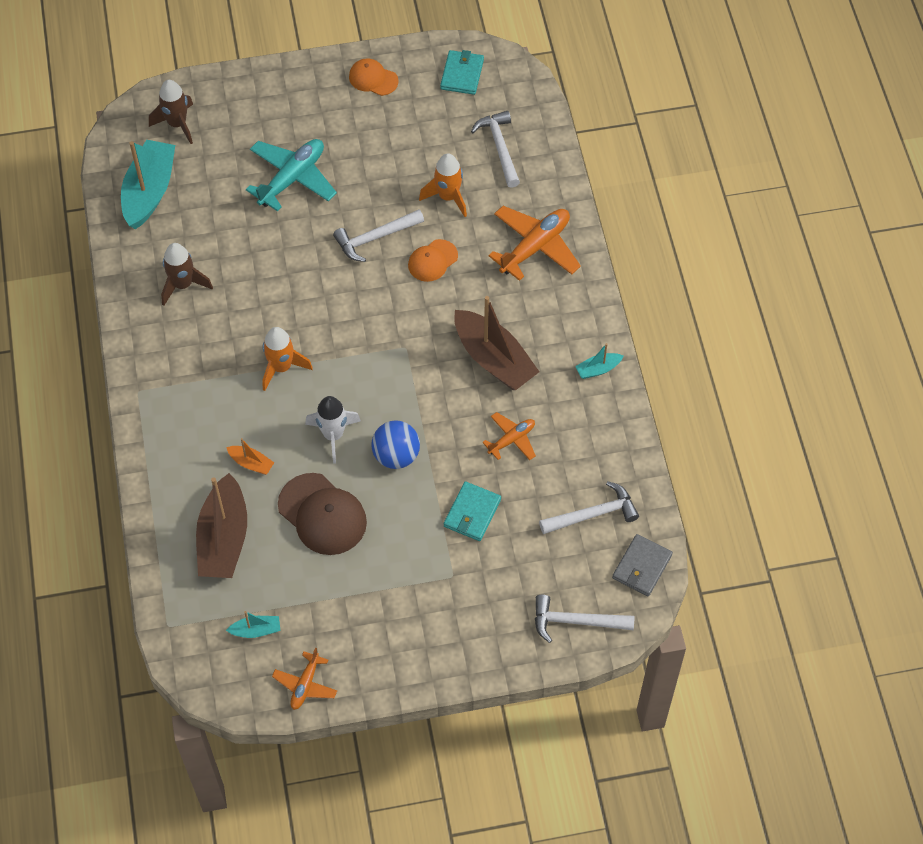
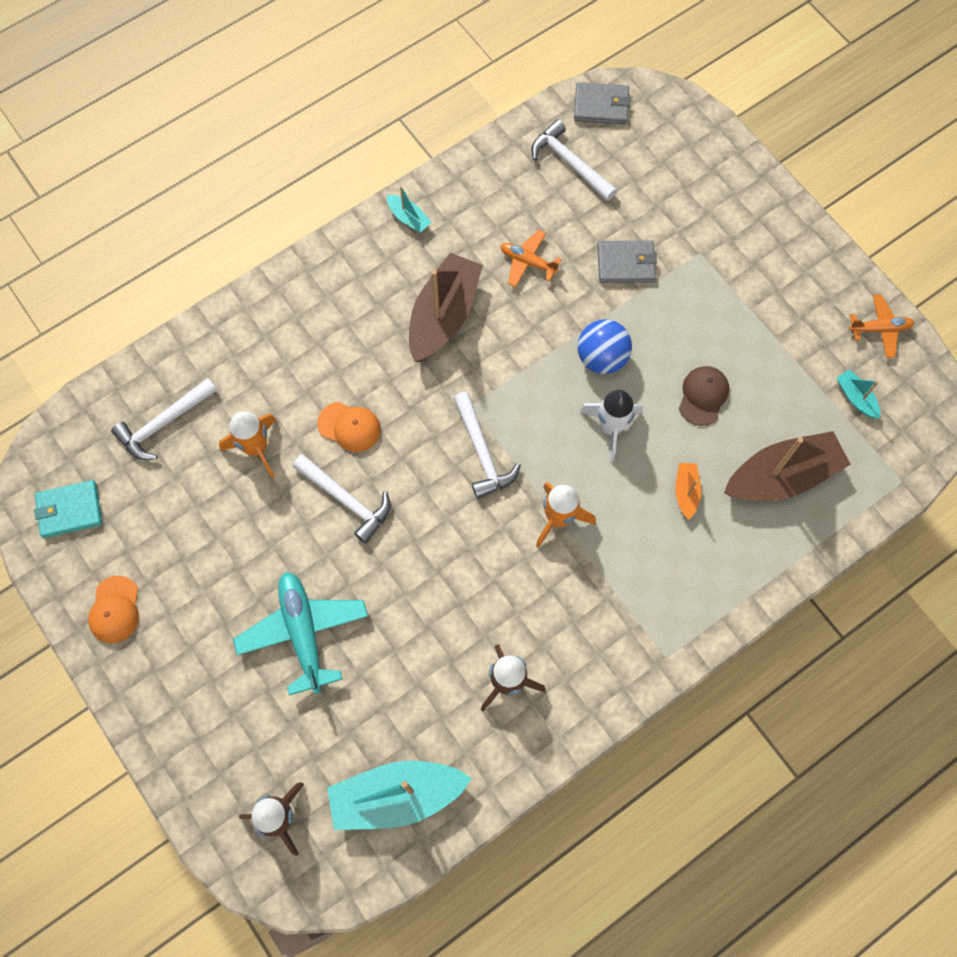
camera: 115 degrees left, 10 degrees up
(292, 178) = (303, 632): turquoise plane -> turquoise plane turned 60 degrees clockwise
(322, 514) = (703, 396): brown cap -> brown cap, size x0.60
(472, 513) = (626, 264): turquoise wallet -> grey wallet
(535, 247) = (285, 333): orange plane -> none
(576, 621) = (684, 136): white hammer -> white hammer (482, 452)

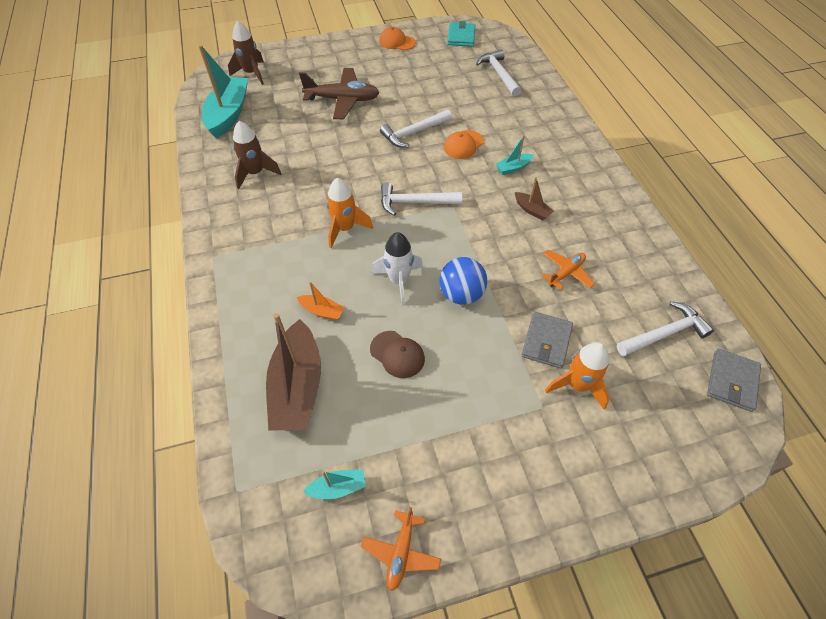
camera: 110 degrees right, 15 degrees down
(256, 448) = (466, 104): orange rocket -> orange rocket (577, 385)
(303, 632) = (343, 100): turquoise plane -> brown plane
(408, 218) = (624, 212): turquoise boat -> turquoise boat (513, 168)
(444, 316) = (532, 210): brown boat -> brown boat, size x0.46

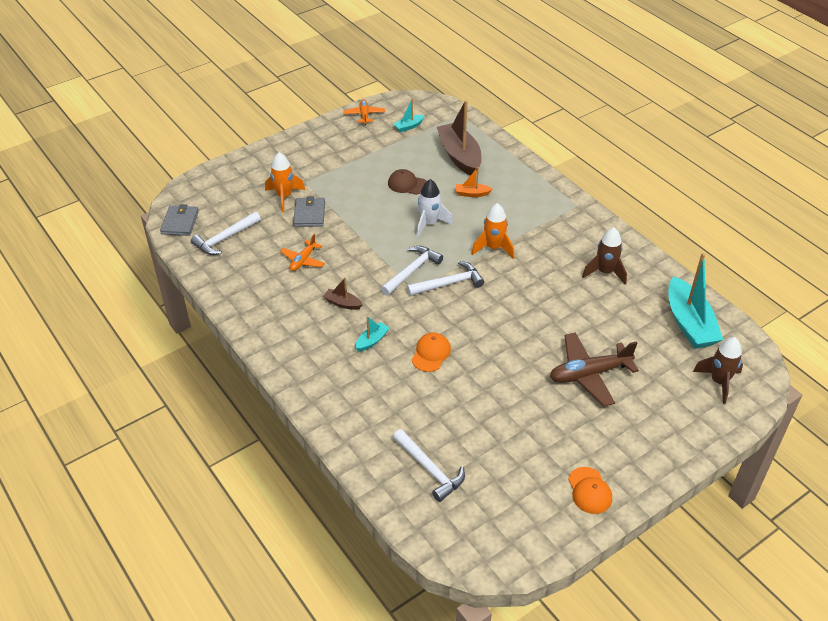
camera: 160 degrees right, 10 degrees down
(397, 42) = (589, 491): orange cap -> orange cap turned 75 degrees clockwise
(414, 133) = (488, 354): white hammer -> white hammer (411, 271)
(461, 36) = (509, 530): turquoise wallet -> none
(461, 294) = (379, 227): blue ball -> none

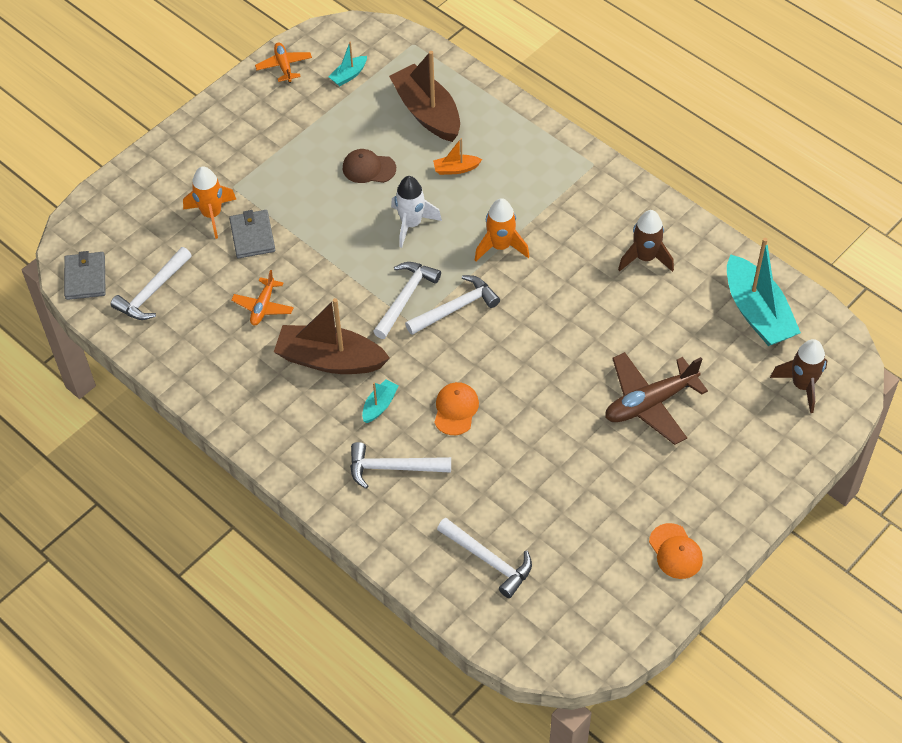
camera: 10 degrees left, 10 degrees up
(342, 303) = (330, 360): brown boat -> brown boat, size x2.19
(370, 387) = (393, 468): none -> white hammer

